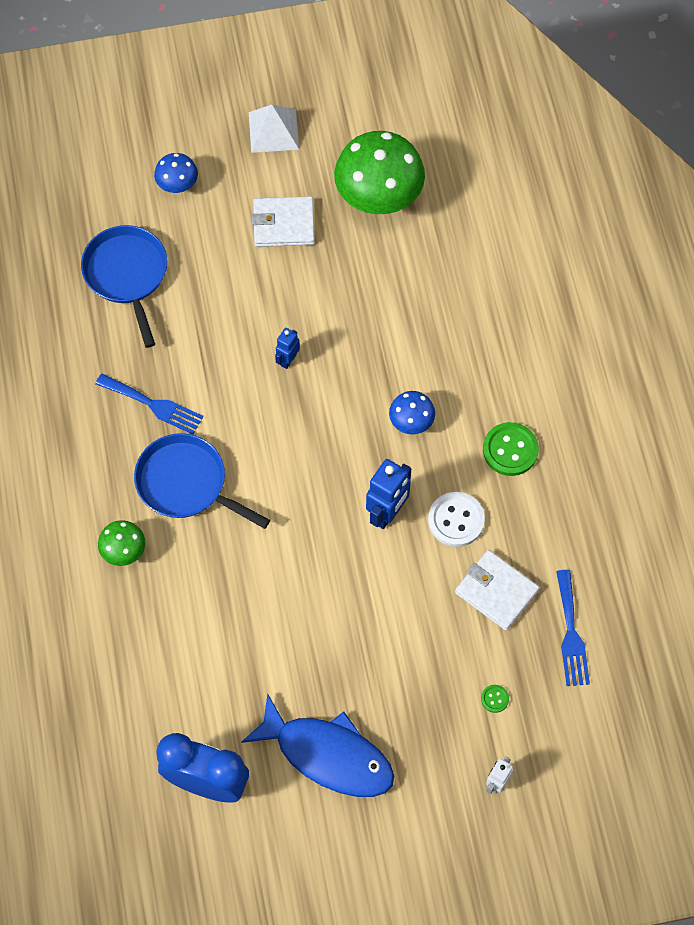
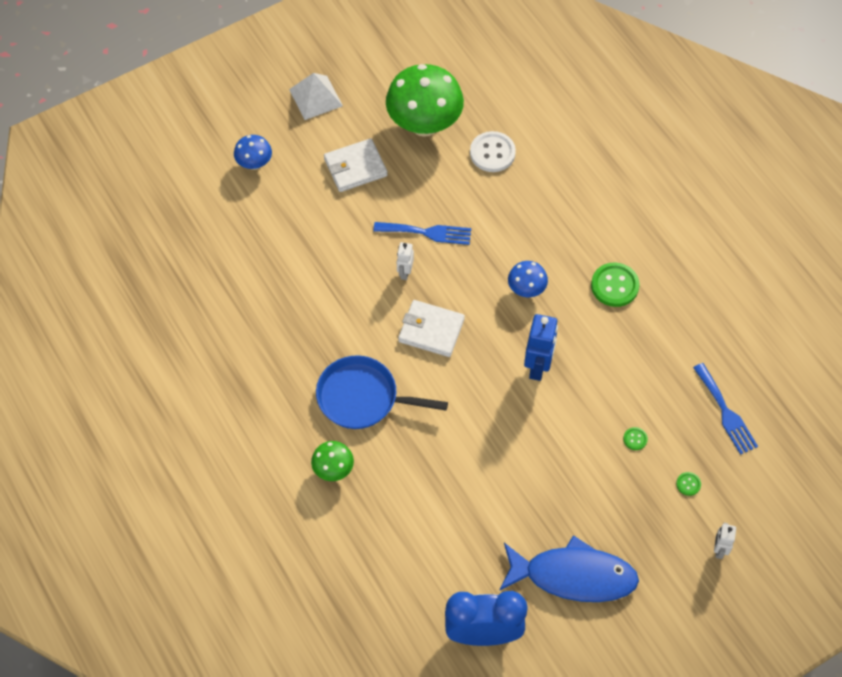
camera: 20 degrees left, 5 degrees down
(127, 275) = (242, 247): blue pan -> none
(153, 405) = (308, 344): blue fork -> blue fork (427, 233)
(288, 360) = (405, 272): blue robot -> white robot
(456, 520) = (595, 354): white button -> white button (492, 153)
(458, 629) = (635, 439): none -> green button
(496, 591) = (652, 399): white wallet -> white wallet (431, 330)

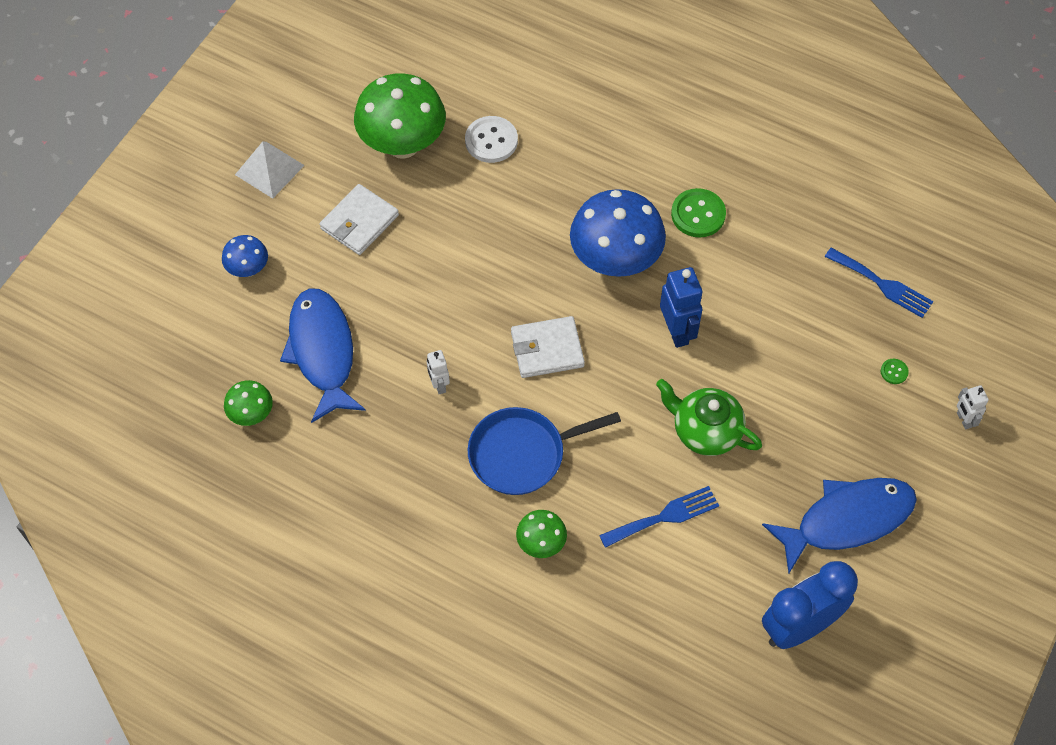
camera: 30 degrees left, 0 degrees up
(190, 270) = (252, 414): none -> green mushroom
(268, 250) = (322, 352): none -> blue fish
(405, 272) = (481, 304): white robot -> white robot (439, 385)
(427, 233) = (478, 252): blue fork -> blue fork (664, 517)
(510, 452) = (705, 431): none -> green teapot
(526, 290) = (615, 261): blue mushroom -> blue mushroom, size x2.05
(635, 439) = (816, 354): green button -> none

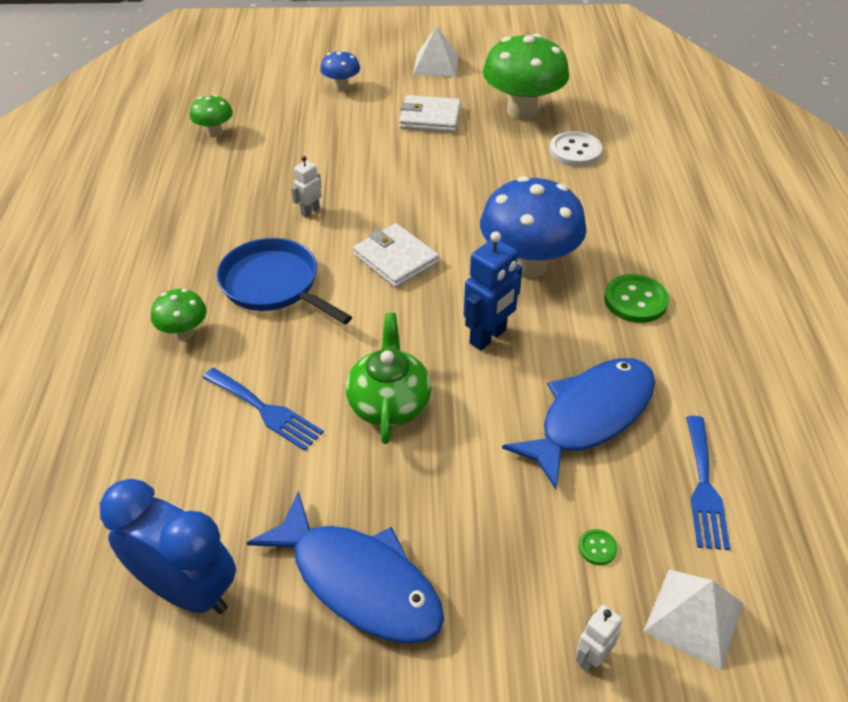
camera: 60 degrees right, 15 degrees down
(322, 352) = (296, 143): blue fish -> blue fish (590, 416)
(965, 351) = (694, 617): none -> white pyramid

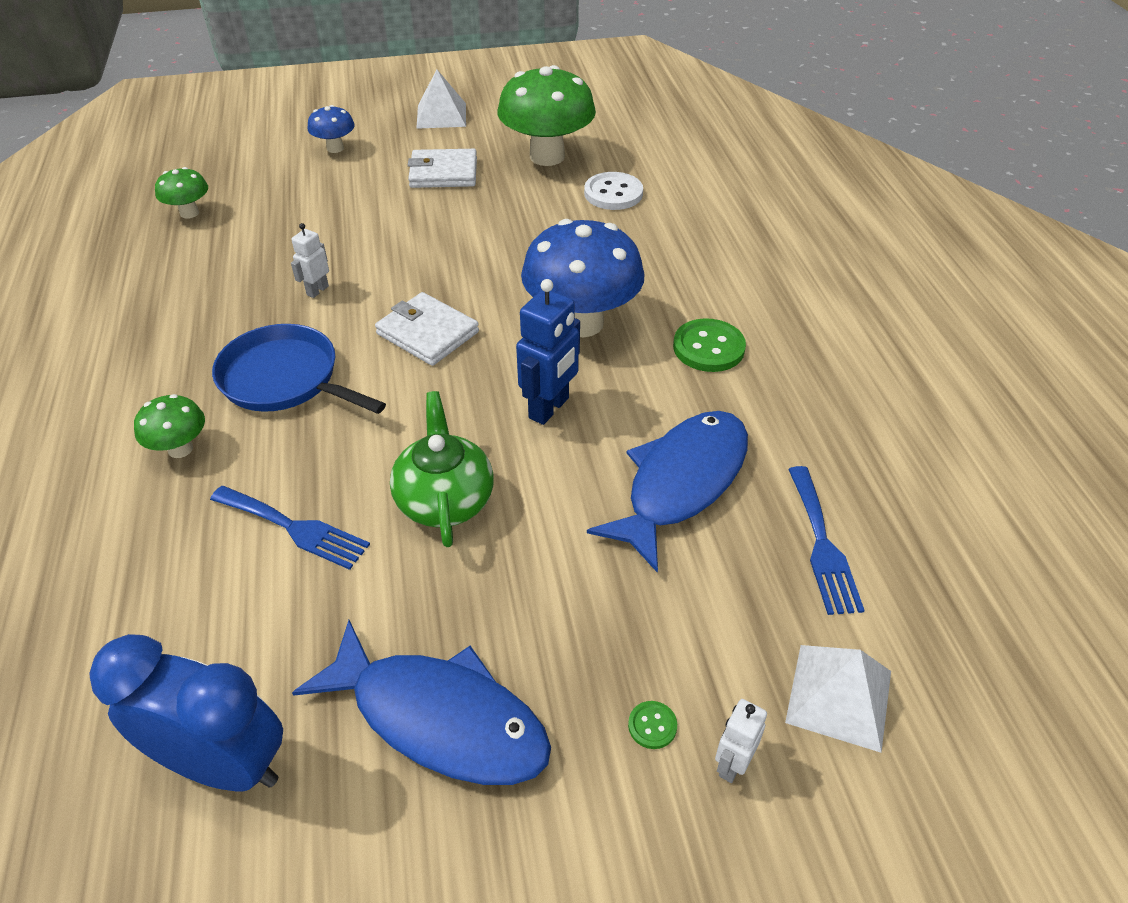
camera: 10 degrees left, 0 degrees up
(597, 548) = (715, 633): green button -> green button (652, 726)

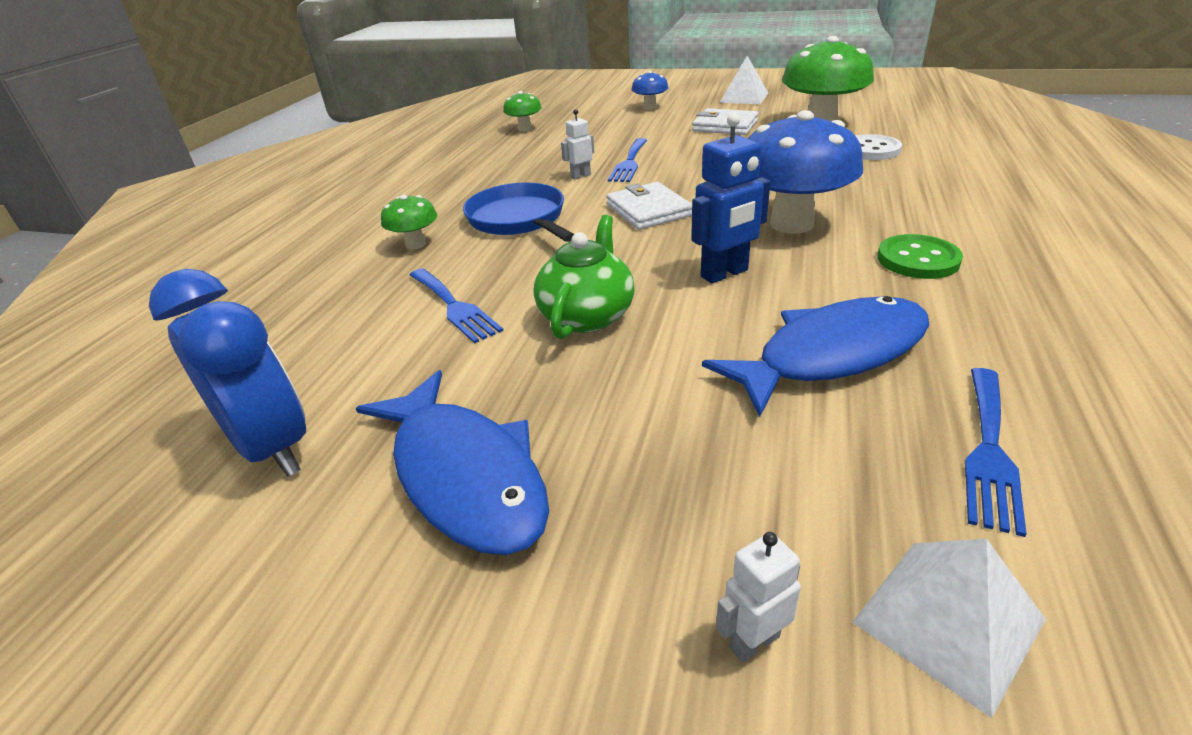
camera: 30 degrees right, 10 degrees down
(363, 257) = (629, 163): none -> blue fork
(652, 726) = (676, 561): green button -> none

